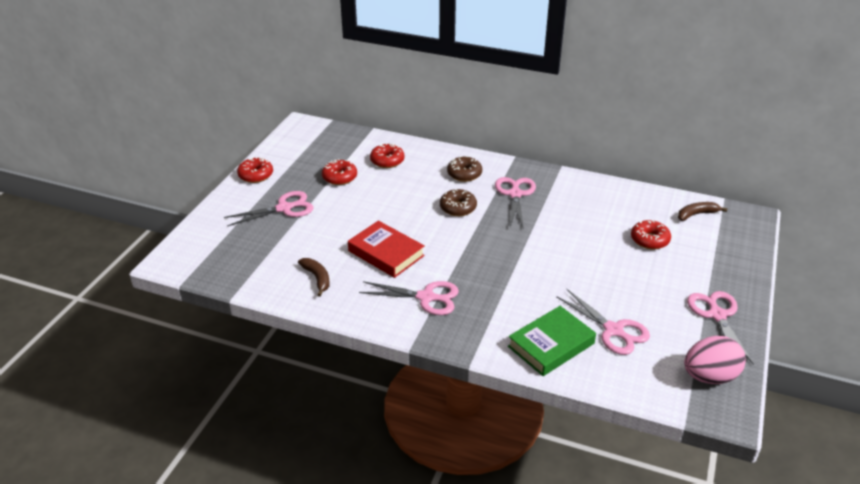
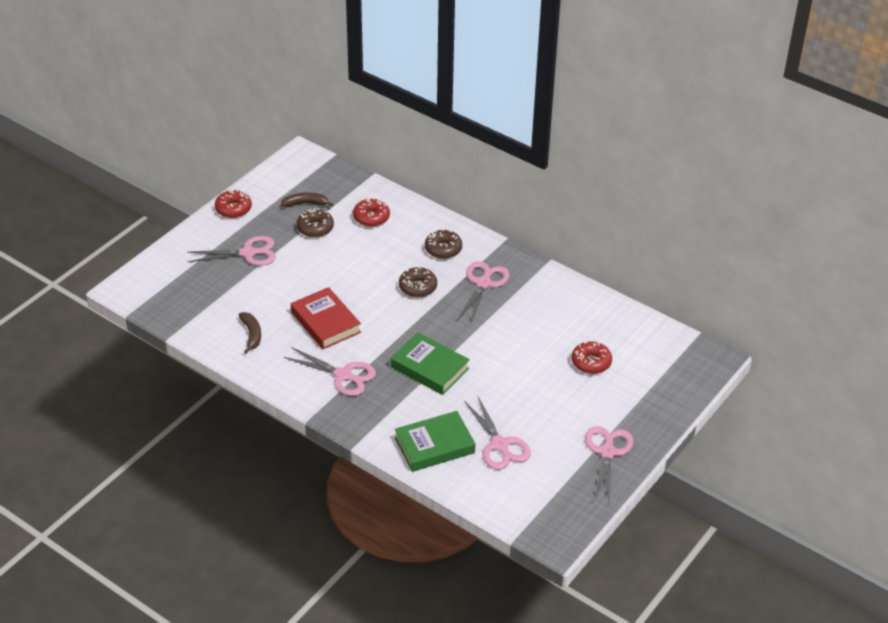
camera: 15 degrees right, 5 degrees up
(339, 177) = (315, 228): red donut -> brown donut
(506, 274) = (429, 368): none -> green book
(696, 214) = (658, 345): brown banana -> brown banana (305, 204)
(709, 376) = (561, 506): pink egg -> none

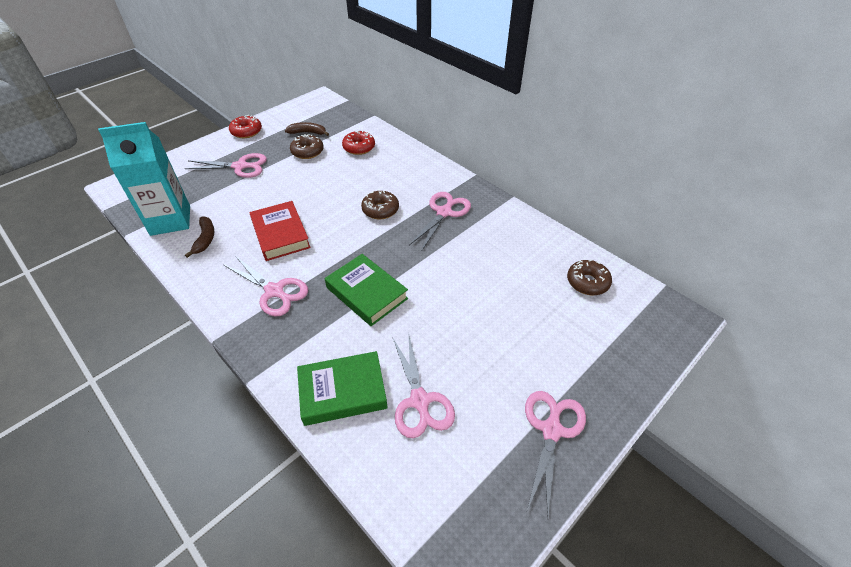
camera: 10 degrees right, 5 degrees up
(205, 320) = (170, 220): none -> turquoise carton
(443, 249) = (414, 178): brown donut -> brown donut (587, 282)
(591, 362) = (542, 306): red donut -> none

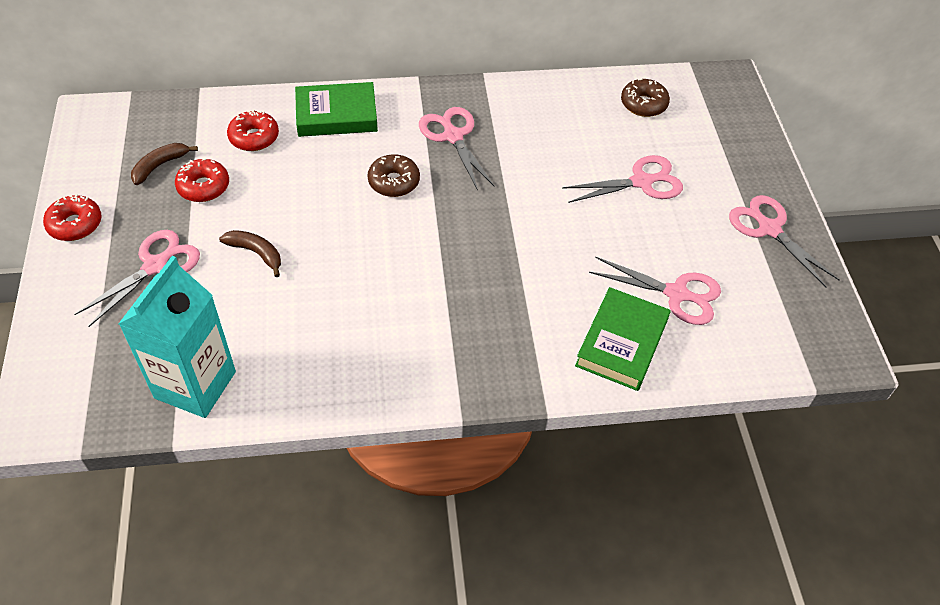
camera: 55 degrees left, 5 degrees up
(205, 239) = (275, 362): brown banana -> brown banana (256, 253)
(274, 291) = (436, 335): pink scissors -> pink scissors (641, 182)
(281, 234) = (344, 287): red book -> none
(307, 152) = (203, 187): brown donut -> red donut
(367, 293) = (512, 261): green book -> green book (336, 115)

